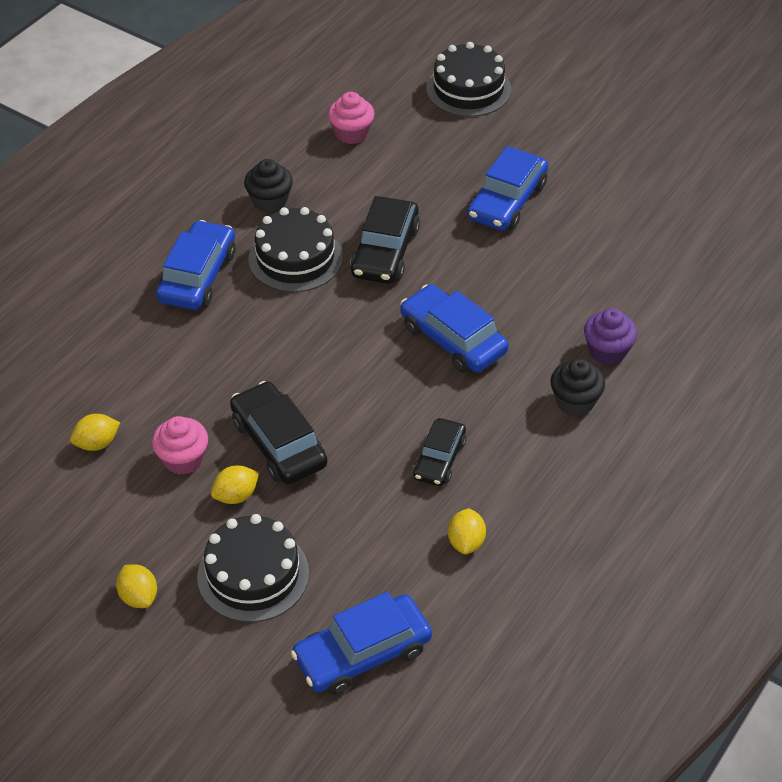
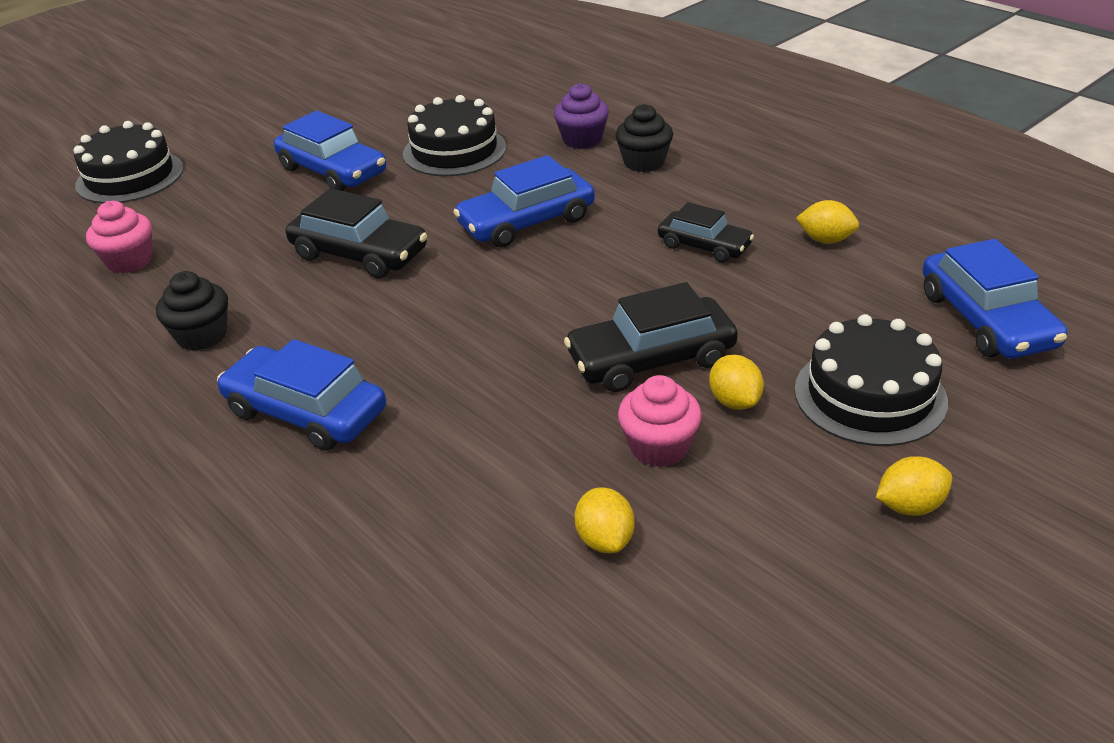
camera: 75 degrees left, 10 degrees down
(295, 258) = (326, 322): black cake -> black cake (454, 150)

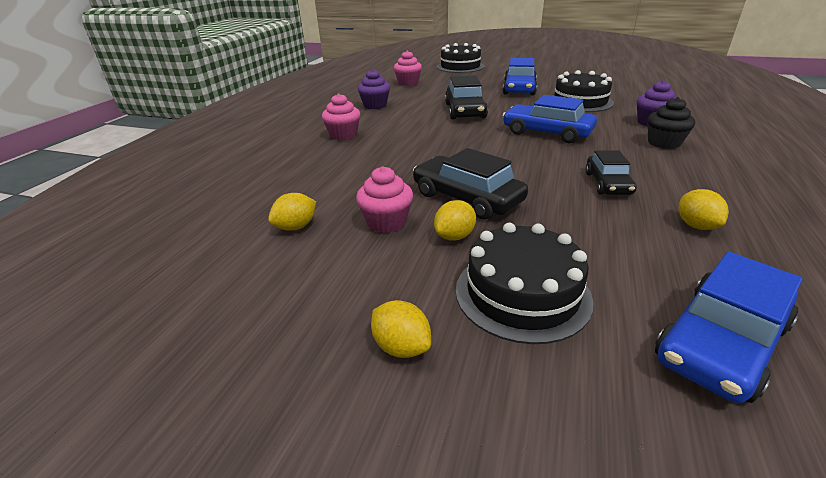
camera: 60 degrees right, 5 degrees down
(202, 336) = (375, 105): black cupcake -> purple cupcake
(306, 411) = (343, 135): blue car -> pink cupcake

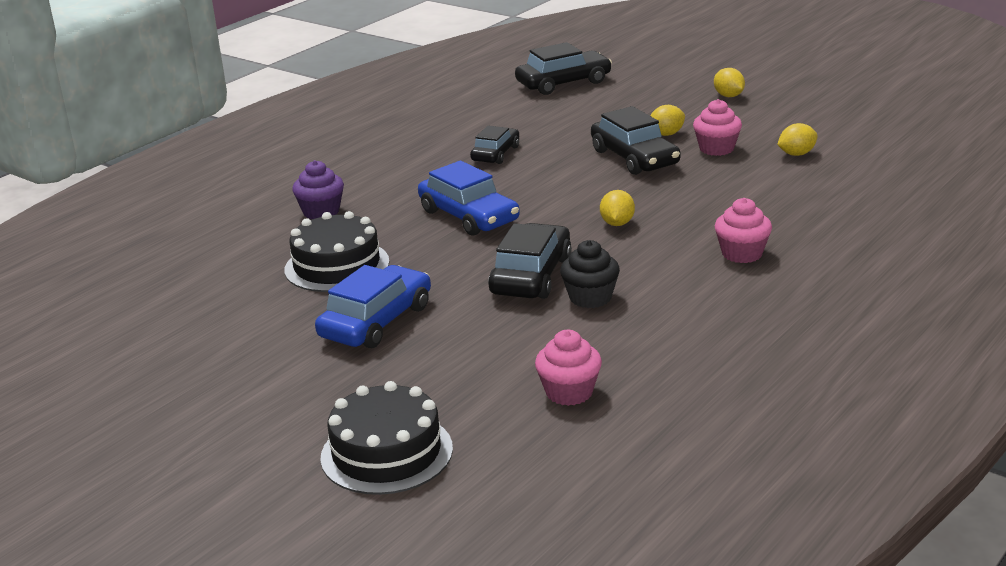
camera: 160 degrees left, 5 degrees down
(375, 105) = (673, 318): purple cupcake -> none
(522, 293) = (645, 105): black cake -> none
(664, 143) = (367, 183): black cupcake -> black cupcake (590, 297)
(696, 225) = (482, 121): yellow lemon -> yellow lemon (617, 223)
(720, 342) = (563, 83): blue car -> black car

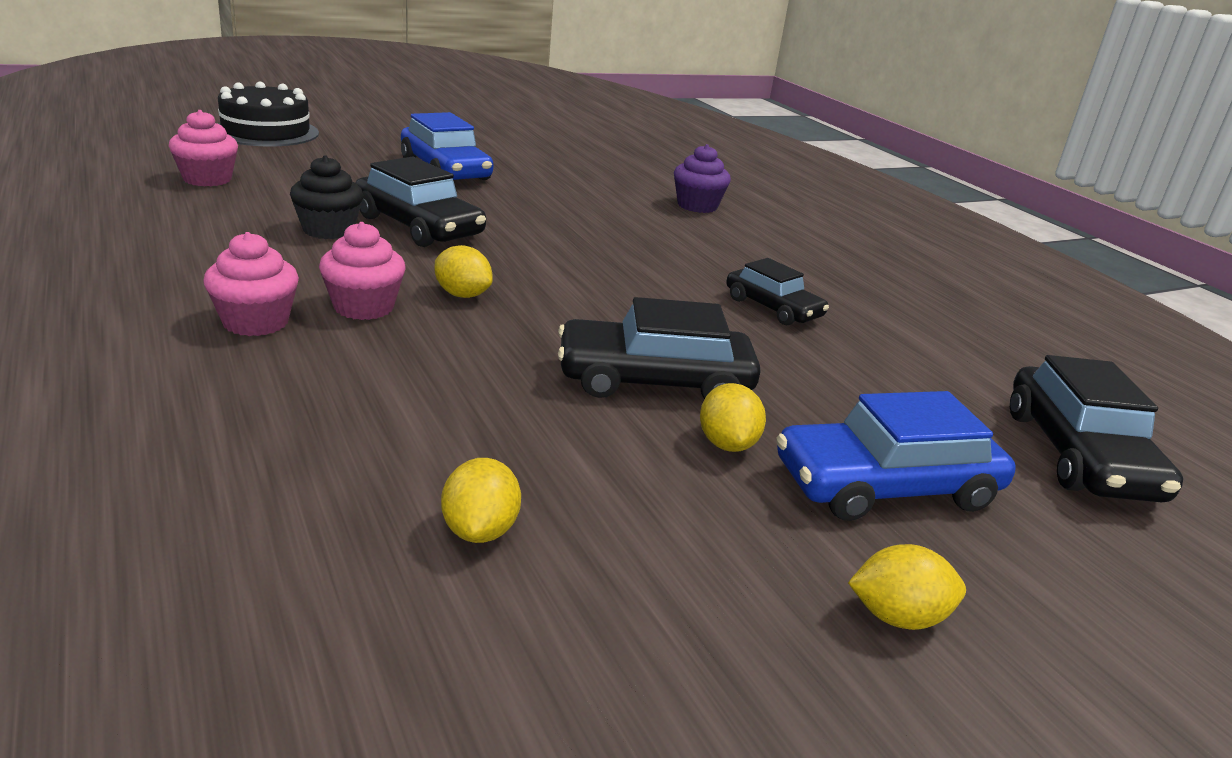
camera: 110 degrees right, 0 degrees up
(337, 266) = (569, 184): black cake -> none
(468, 216) = (599, 245): blue car -> blue car (885, 486)
(716, 149) = (609, 460): pink cupcake -> pink cupcake (364, 307)

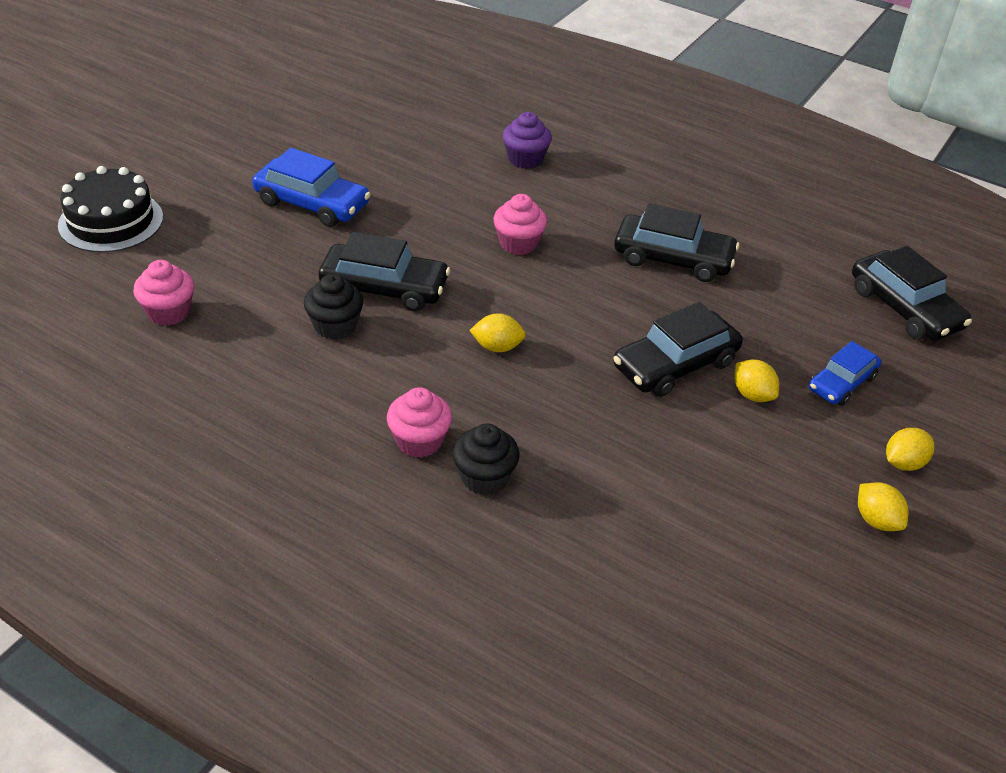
camera: 30 degrees left, 15 degrees up
(268, 374) = (484, 477): none -> black cupcake
(364, 307) = (459, 392): pink cupcake -> pink cupcake (518, 243)
(480, 530) = (706, 517): yellow lemon -> yellow lemon (876, 520)
(773, 308) = (673, 259): black car -> black car, size x1.56
(885, 486) = (841, 383): blue car -> blue car, size x0.64

